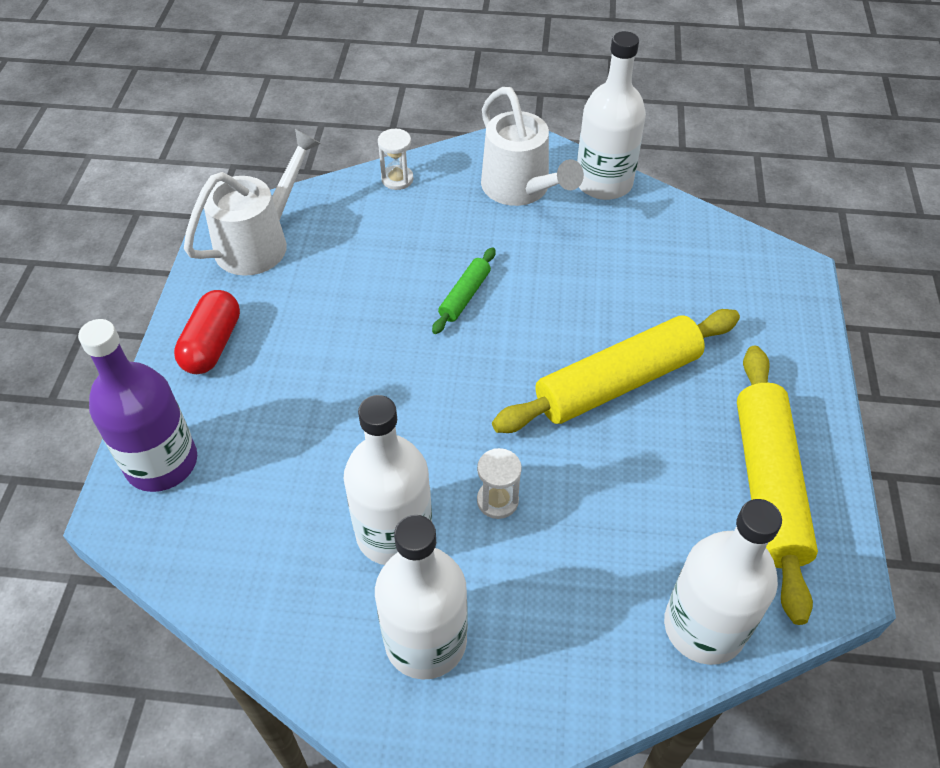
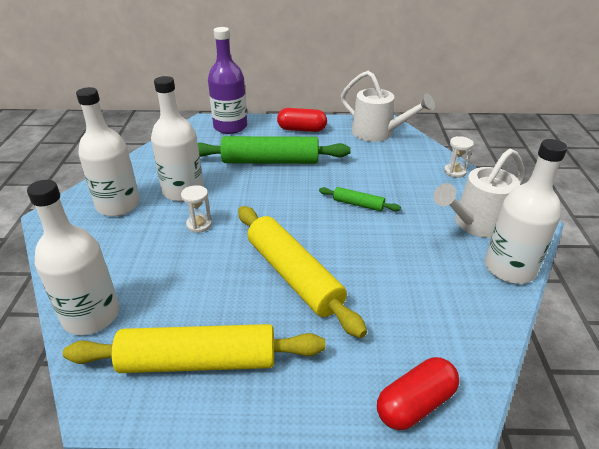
camera: 85 degrees right, 15 degrees down
(318, 398) = (270, 161): none -> green rolling pin
(796, 299) = (415, 404): none -> red capsule

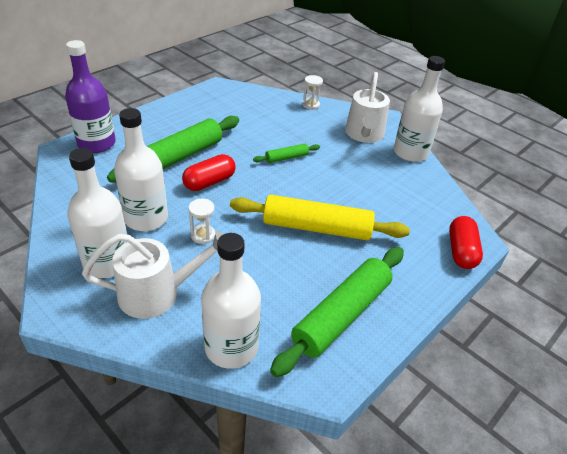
camera: 50 degrees left, 5 degrees up
(198, 361) = (341, 315): yellow rolling pin -> green rolling pin
(302, 129) = (164, 119): red capsule -> red capsule (209, 182)
(378, 133) = (226, 97): white watering can -> white watering can (159, 293)

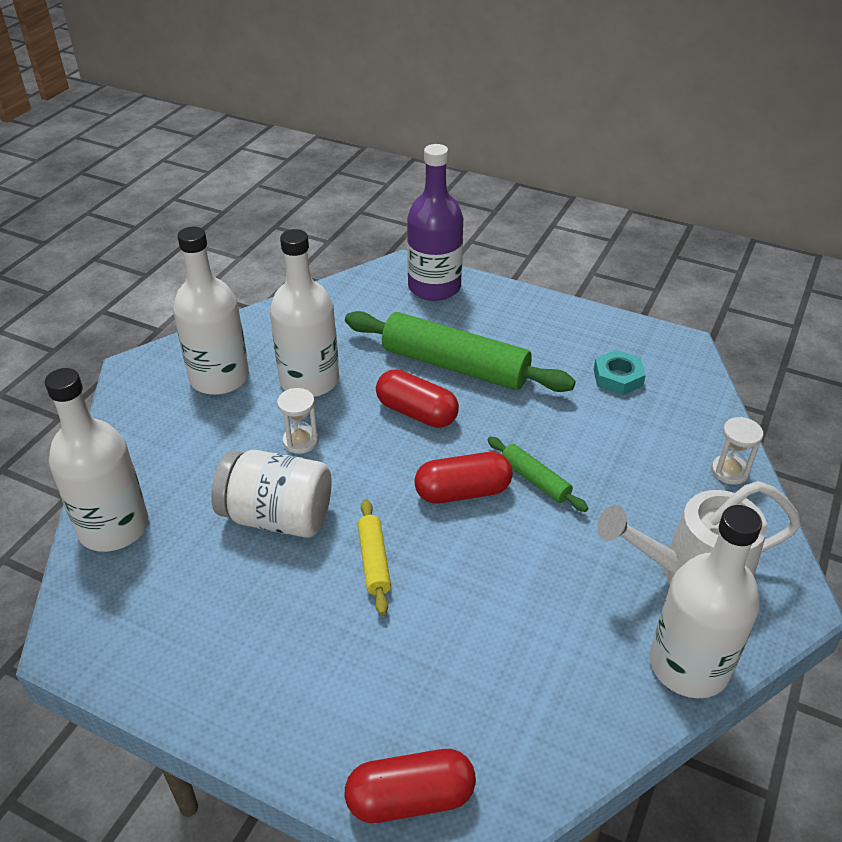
camera: 75 degrees right, 0 degrees up
(159, 293) = (183, 436): white watering can -> none
(230, 110) = (618, 377): none -> turquoise nut
(264, 260) = (277, 517): none -> white jar
(282, 183) = (463, 492): none -> red capsule
(316, 228) = (374, 561): yellow rolling pin -> yellow rolling pin, size x0.47
(341, 315) = (195, 633): green rolling pin -> none

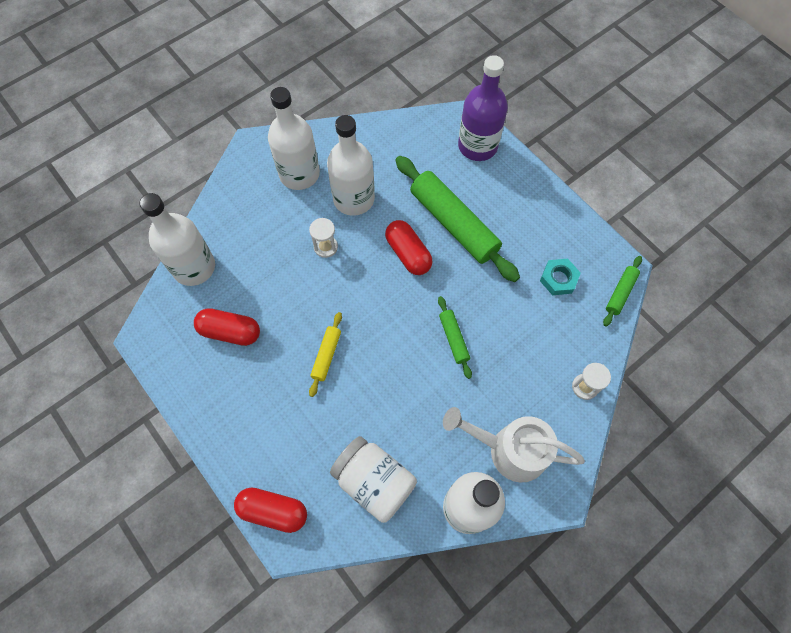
camera: 25 degrees right, 25 degrees up
(277, 517) = (287, 299): white jar -> white jar (374, 482)
(463, 492) = (404, 328): red capsule -> red capsule (230, 332)
(697, 367) = (620, 293): none -> green rolling pin

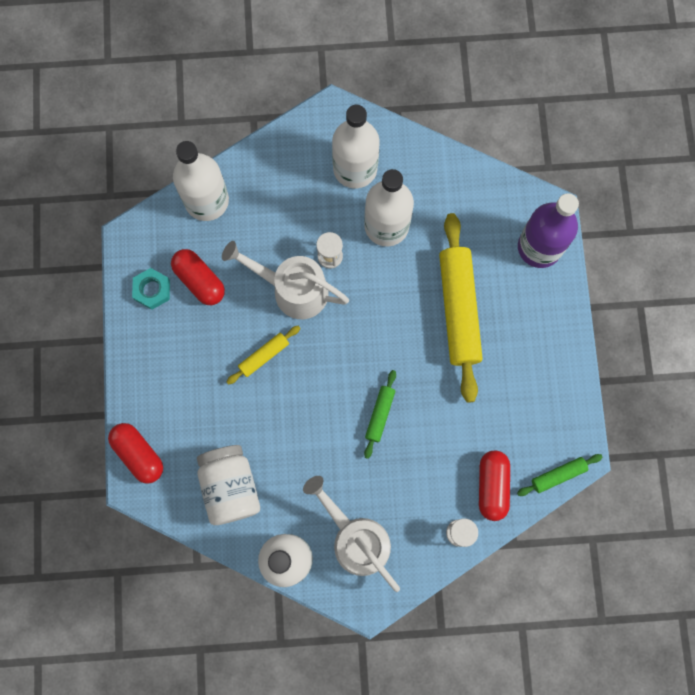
camera: 35 degrees right, 10 degrees up
(313, 290) = (292, 289): none -> white watering can
(408, 254) = (397, 311): red capsule -> red capsule (492, 486)
(453, 224) = (458, 310): green rolling pin -> yellow rolling pin
(558, 279) = (513, 425): turquoise nut -> turquoise nut (152, 290)

